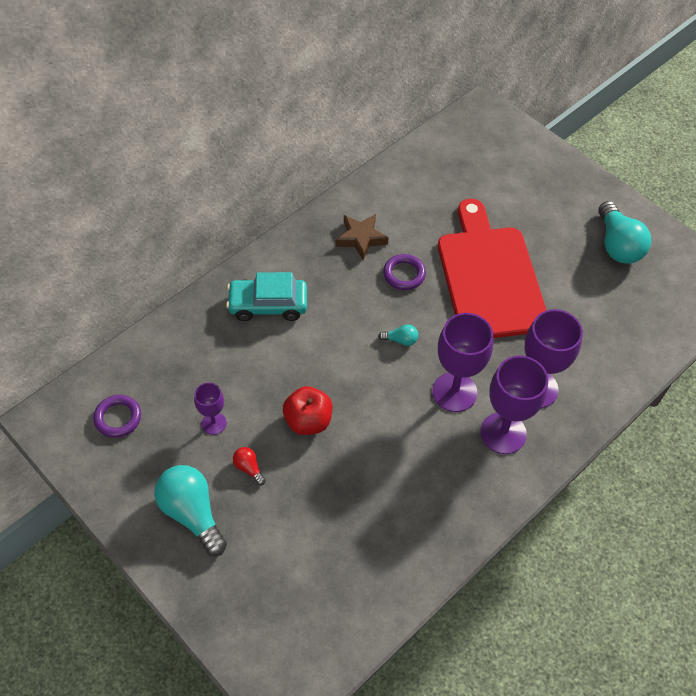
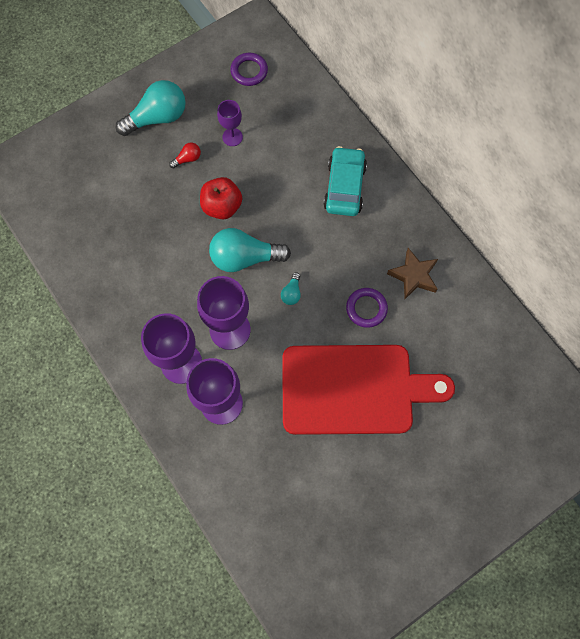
camera: 100 degrees right, 15 degrees up
(617, 245) = (382, 536): turquoise light bulb -> turquoise light bulb (244, 258)

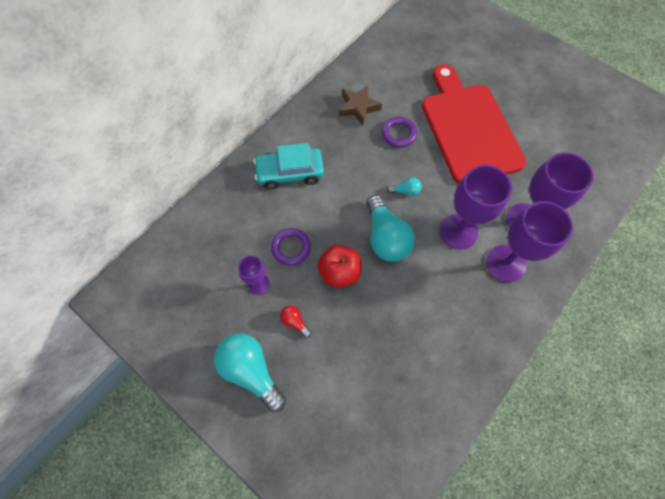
camera: 105 degrees left, 5 degrees down
(249, 71) = (174, 289): purple ring -> purple ring (291, 248)

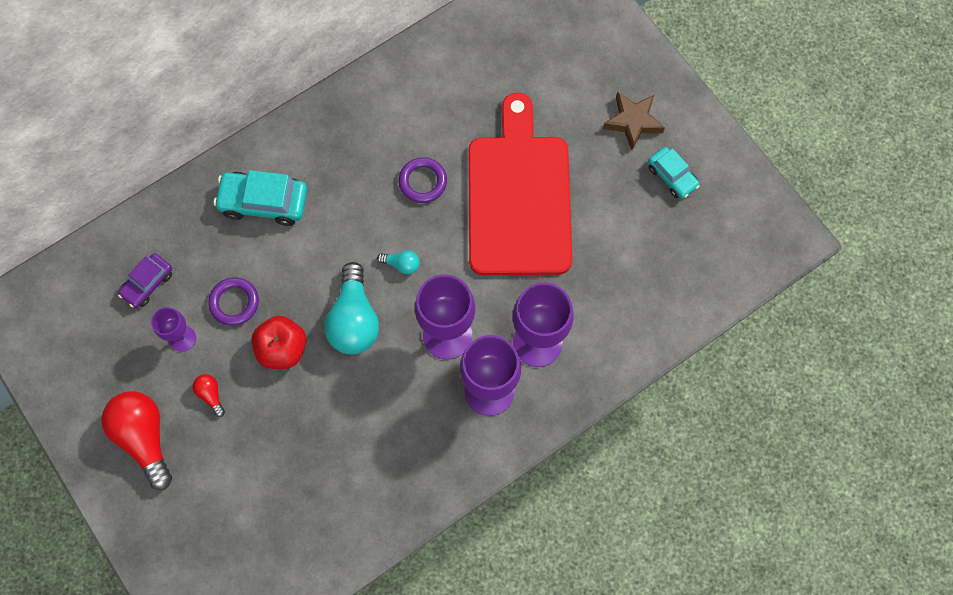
camera: 15 degrees right, 5 degrees up
(219, 250) = (148, 283): none -> purple car
(251, 371) = (144, 437): turquoise light bulb -> red light bulb
(358, 107) = (383, 129): brown star -> brown star (633, 122)
(563, 93) = (672, 176): none -> turquoise car

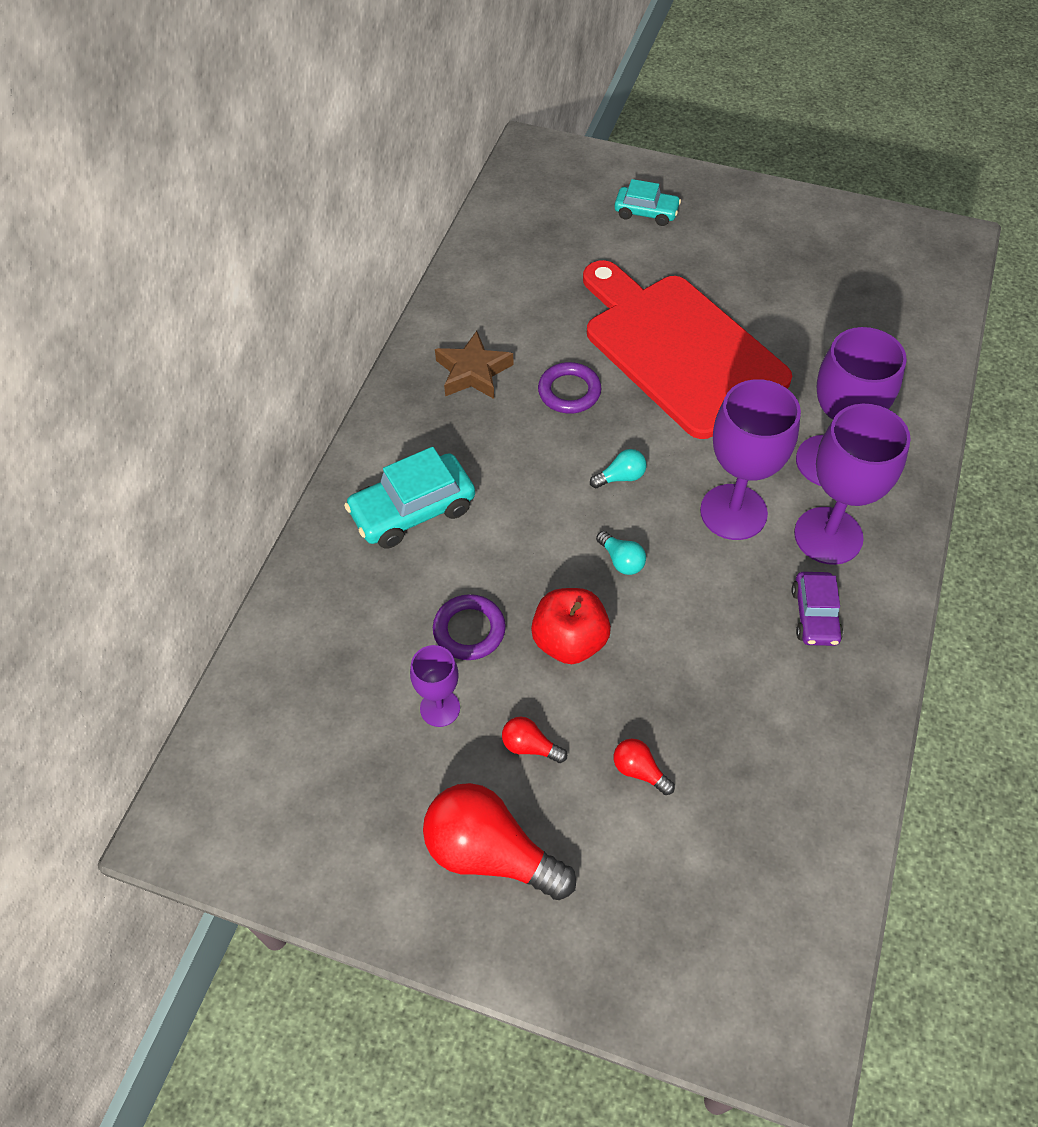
camera: 35 degrees left, 15 degrees down
(148, 283) = (344, 677): purple car -> purple car (815, 615)
(255, 451) = (639, 770): none -> red light bulb
(354, 320) = (621, 560): turquoise light bulb -> turquoise light bulb, size x0.45
(633, 122) = (721, 231): brown star -> brown star (473, 372)
(672, 176) = (801, 252): turquoise car -> turquoise car (646, 212)

